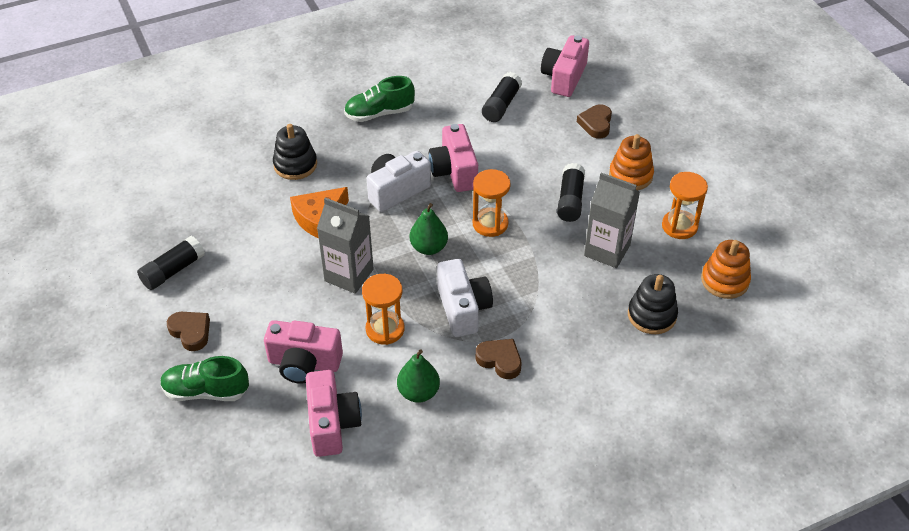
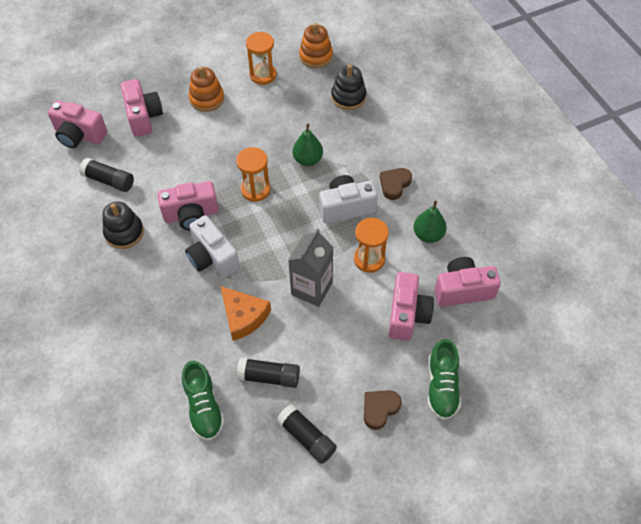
camera: 90 degrees left, 10 degrees up
(295, 165) = (170, 344): black stacking toy -> black stacking toy (124, 232)
(379, 113) = (105, 276): green shoe -> green shoe (204, 407)
(429, 247) = (281, 231): green pear -> green pear (308, 159)
(570, 200) = (232, 137): black glue stick -> black glue stick (269, 377)
(596, 124) = (143, 116): brown heart -> pink camera
(607, 250) = (286, 118): grey carton -> none

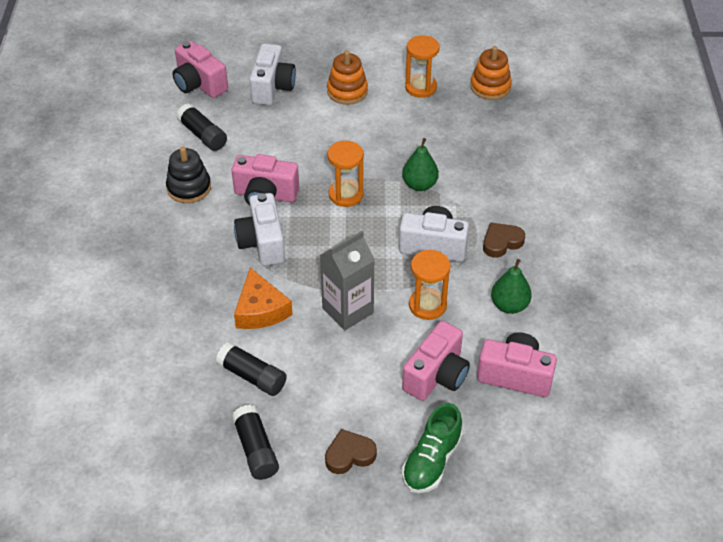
camera: 25 degrees right, 10 degrees down
(143, 116) = (272, 87): pink camera -> white camera
(204, 407) = (170, 378): green shoe -> none
(348, 97) = (502, 138): black stacking toy -> none

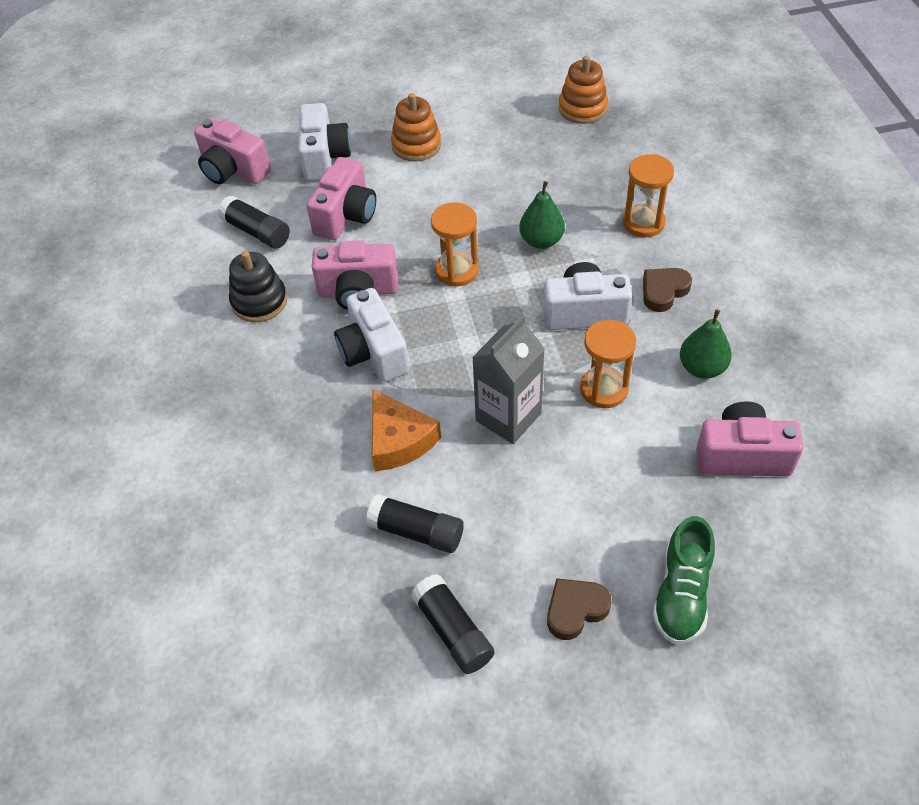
camera: 10 degrees left, 5 degrees up
(420, 87) = (501, 124): orange hourglass -> orange hourglass (643, 223)
(436, 375) = (647, 477): pink camera -> pink camera (346, 216)

